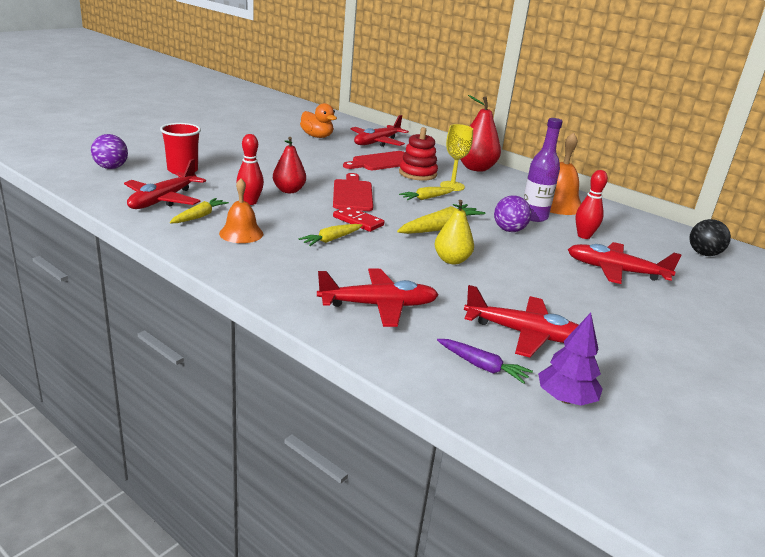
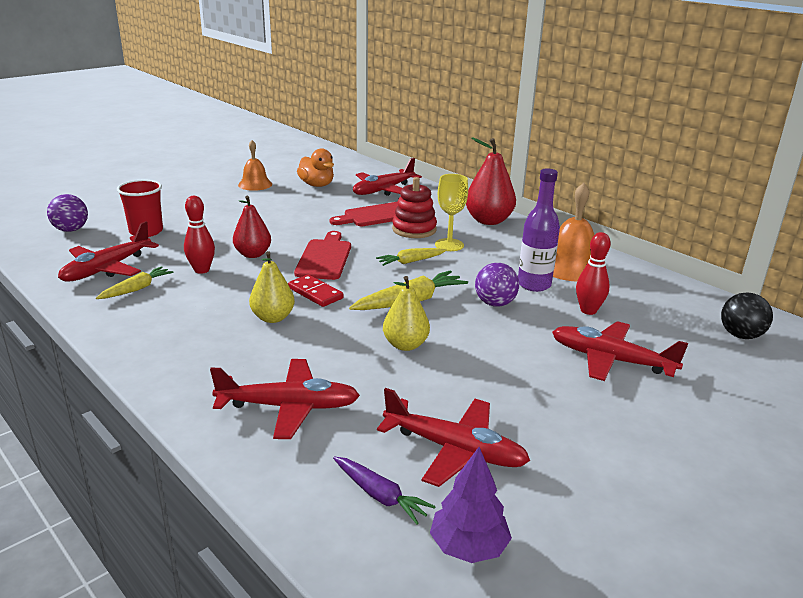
camera: 10 degrees right, 0 degrees up
(241, 233) = (173, 310): orange bell -> orange bell (255, 184)
(331, 239) = (273, 318): yellow carrot -> yellow pear

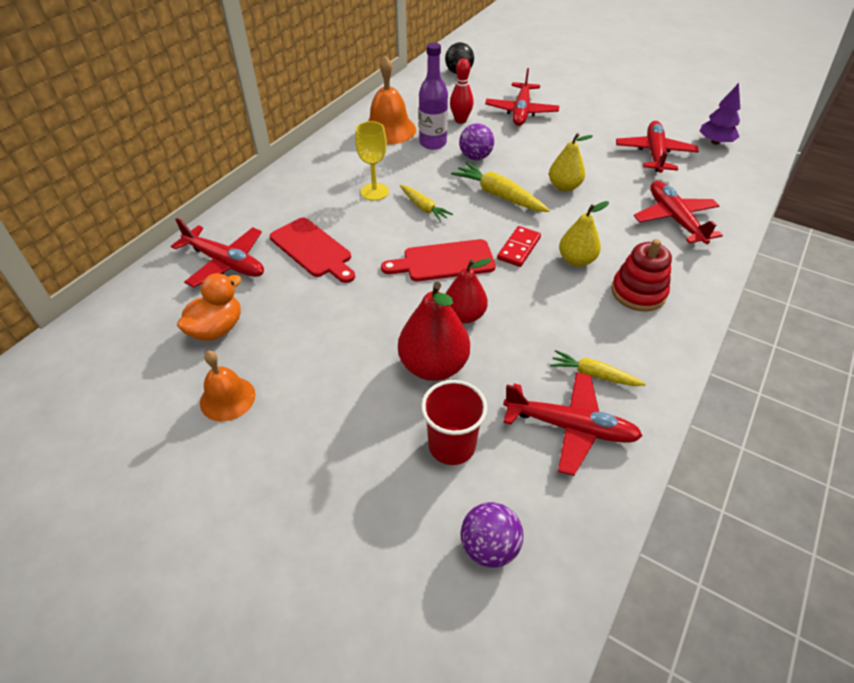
camera: 105 degrees left, 20 degrees up
(202, 270) = (523, 341): red bowling pin -> none
(380, 495) = (710, 171): purple carrot -> none
(414, 229) = (345, 218): red stacking toy -> red stacking toy (638, 292)
(488, 221) = (303, 177): red pear -> red pear (433, 366)

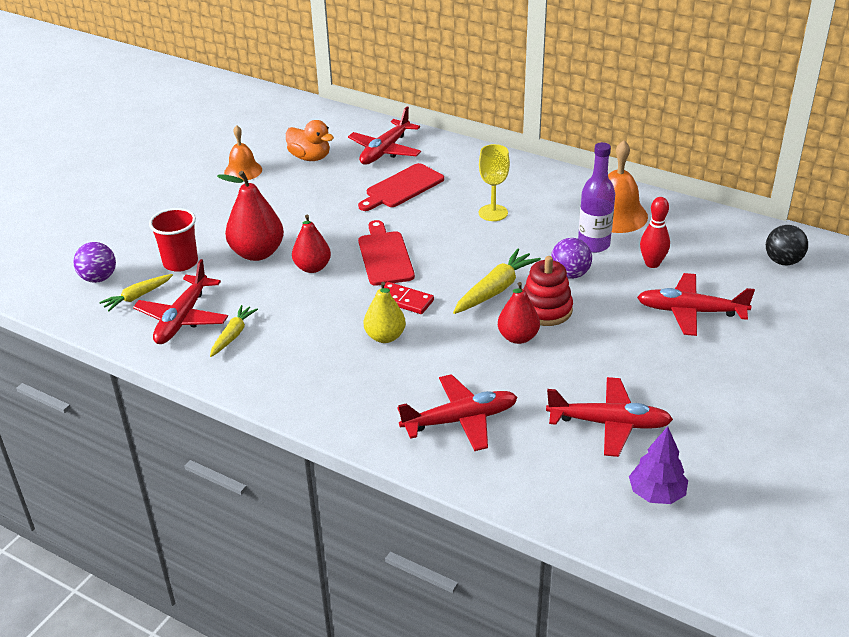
camera: 90 degrees right, 10 degrees down
(423, 207) = (469, 242): yellow carrot -> yellow carrot (137, 296)
(564, 187) = (518, 337): yellow pear -> red pear
(638, 292) = (334, 374): red stacking toy -> red stacking toy (545, 310)

